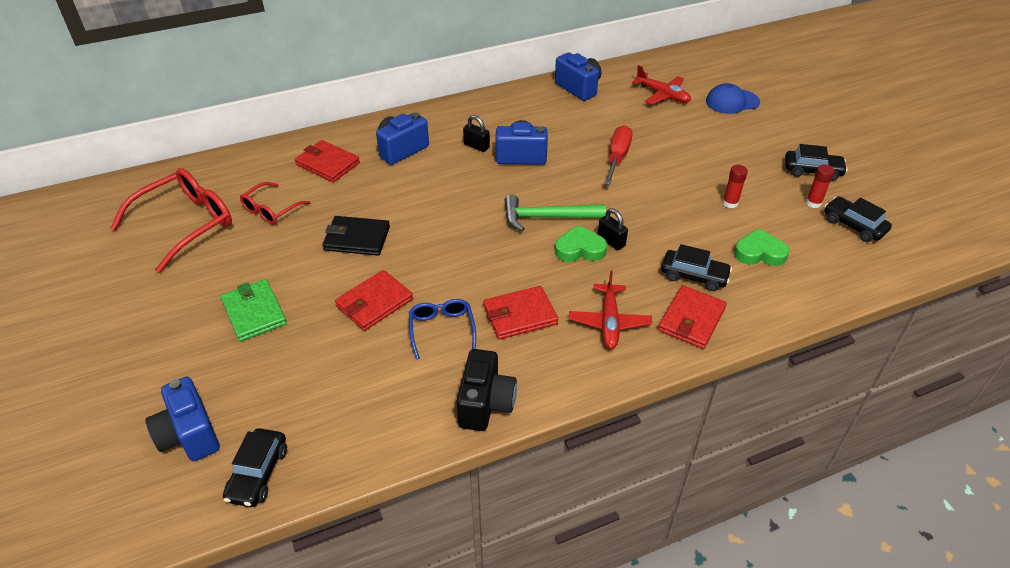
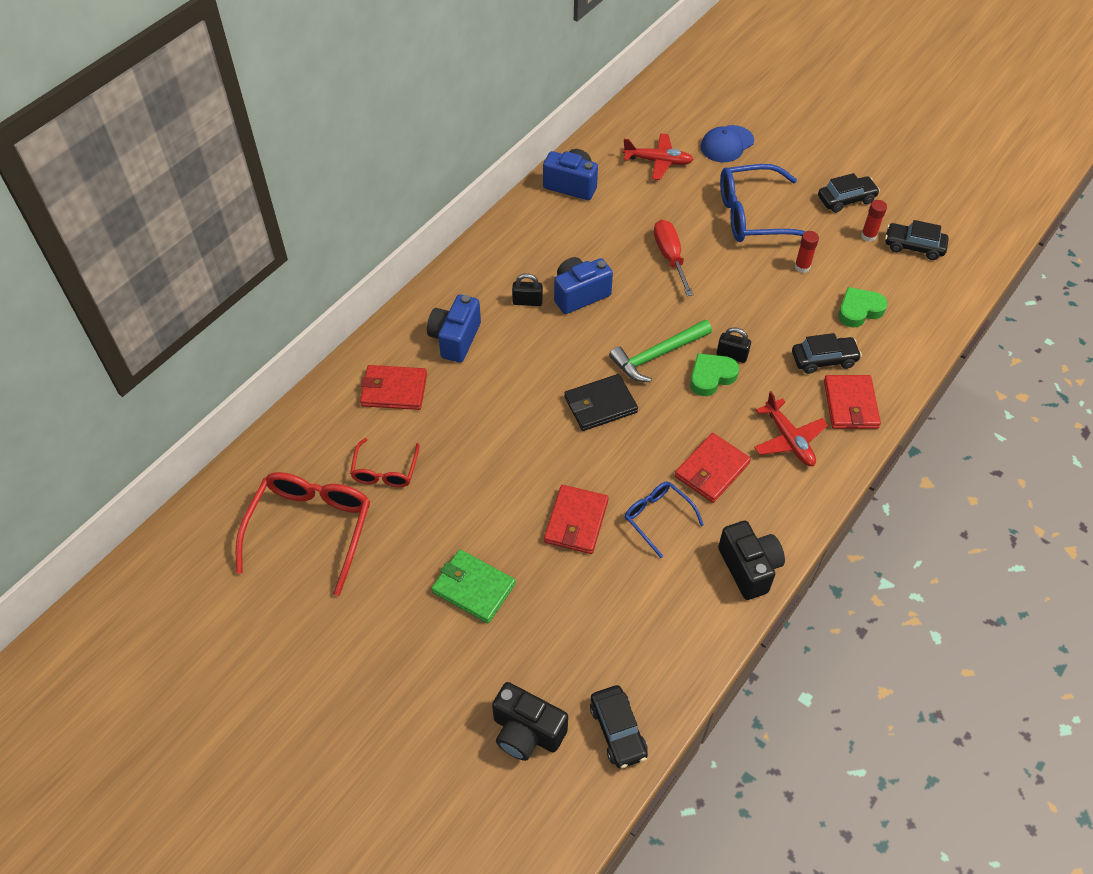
camera: 30 degrees left, 10 degrees up
(189, 435) = (526, 732): blue camera -> black camera
(357, 238) = (500, 462): black wallet -> black wallet (600, 405)
(715, 154) = (754, 215): none -> blue glasses

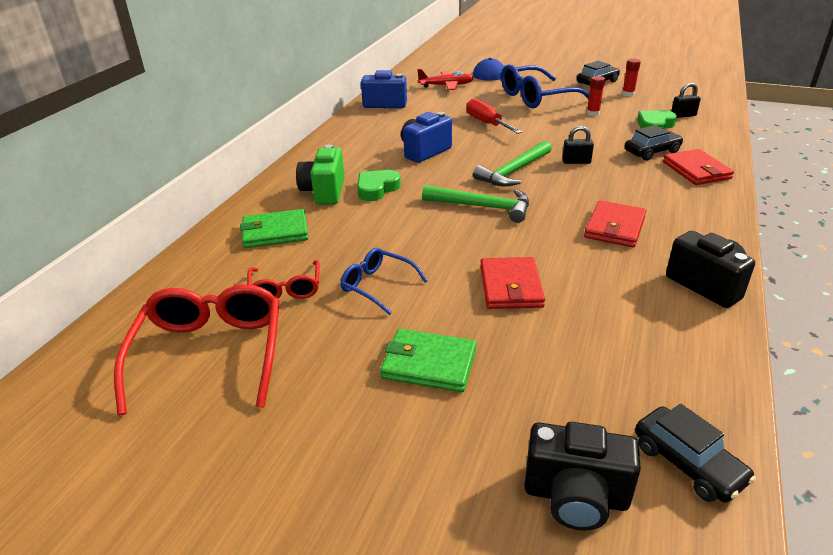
camera: 15 degrees left, 20 degrees down
(394, 390) = (275, 232): red wallet -> green wallet
(455, 339) = (324, 192): blue camera -> green camera
(527, 301) = (380, 162): black padlock -> black padlock (683, 115)
(600, 405) = (483, 207): black wallet -> green hammer
(657, 518) = (590, 268): blue glasses -> blue glasses (377, 286)
(711, 376) = (568, 175): green heart -> green heart (377, 189)
(789, 440) = (665, 198): red plane -> none
(913, 246) = (664, 94): black car -> none

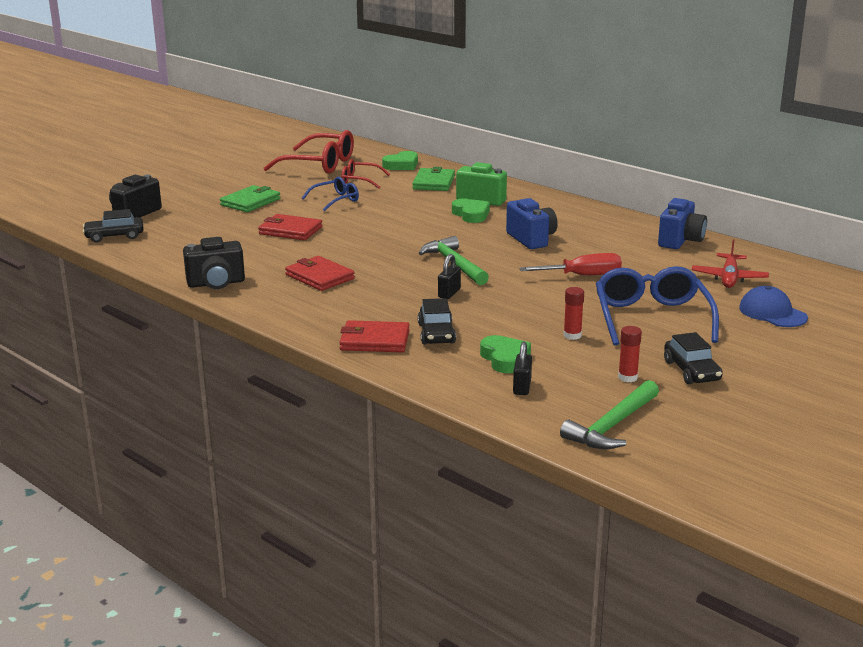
camera: 110 degrees right, 10 degrees down
(202, 273) = (402, 165): none -> green heart
(483, 207) = (402, 242): green hammer -> green hammer (612, 426)

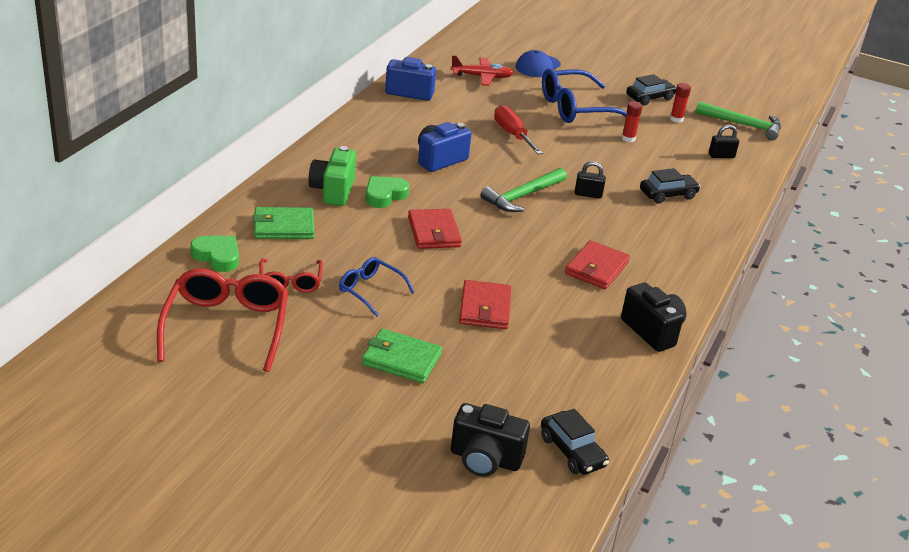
camera: 110 degrees left, 10 degrees up
(374, 340) = (701, 222): red wallet -> red wallet (434, 232)
(505, 359) = (686, 163): green heart -> none

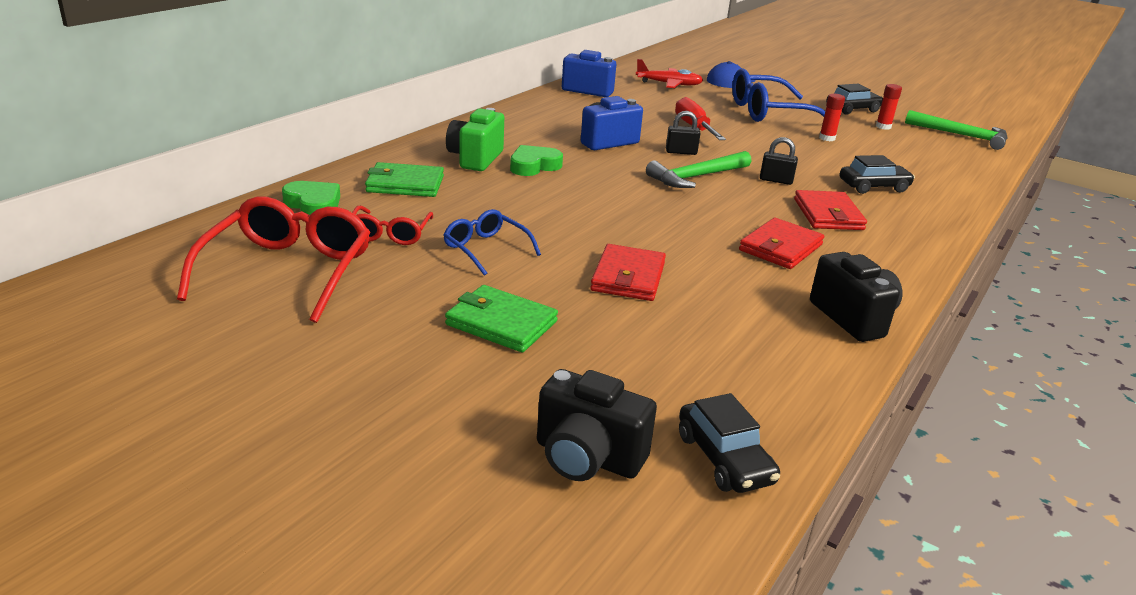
camera: 10 degrees right, 5 degrees down
(434, 232) = (582, 201): red wallet -> red wallet (828, 214)
(721, 156) = (937, 158): black padlock -> black padlock (681, 152)

